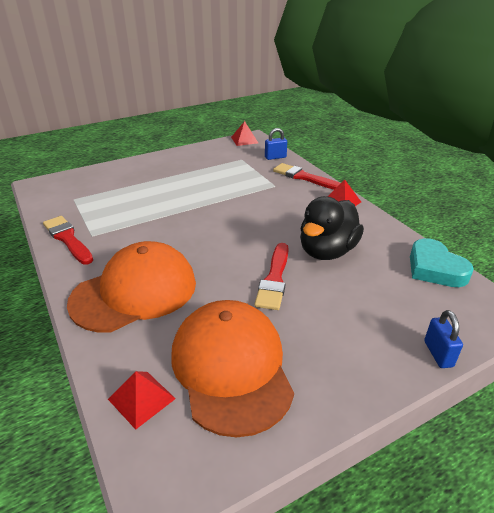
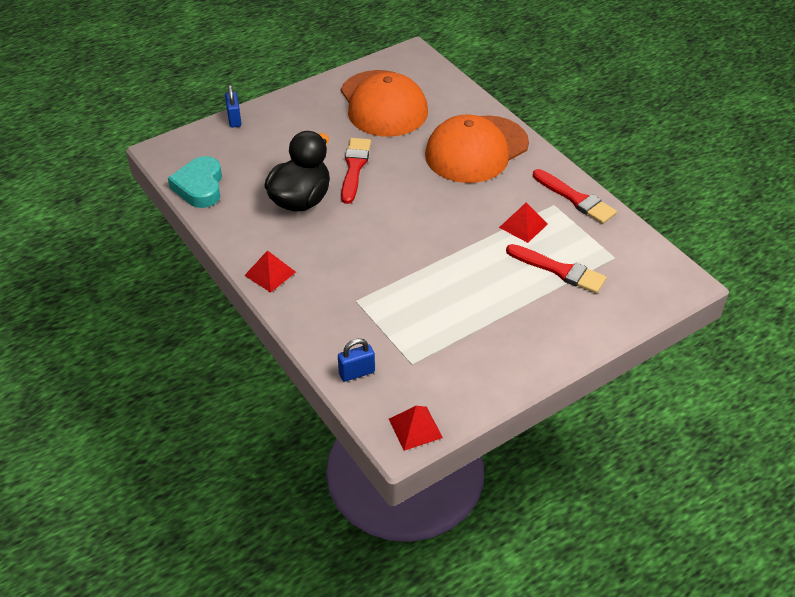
camera: 175 degrees right, 10 degrees up
(141, 399) = (438, 86): red pyramid -> red pyramid (523, 225)
(304, 177) = (313, 322): red brush -> red brush (559, 270)
(435, 268) = (199, 187): turquoise heart -> turquoise heart turned 150 degrees counterclockwise

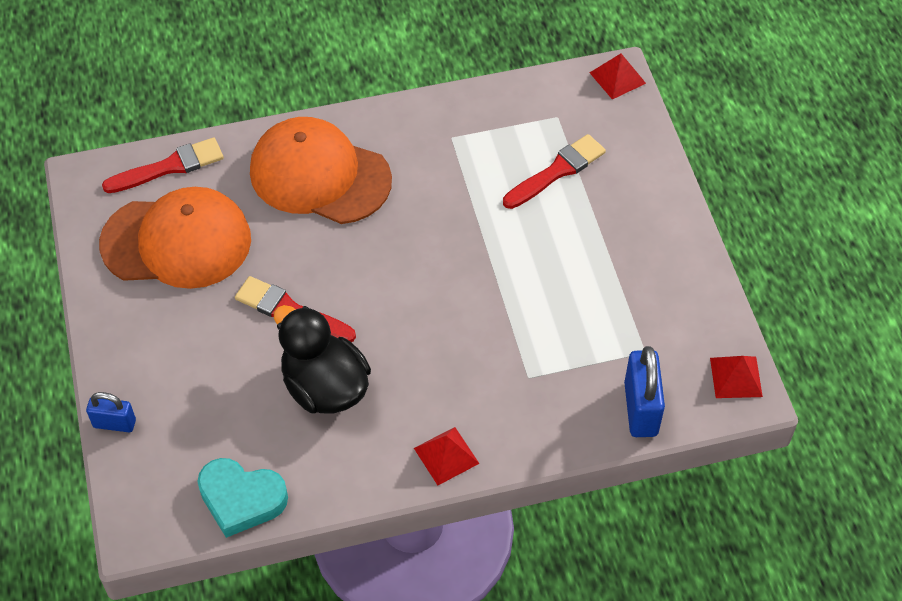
camera: 70 degrees left, 10 degrees up
(356, 373) = (640, 409): blue padlock -> blue padlock, size x1.64
(476, 150) = (319, 175): orange cap -> orange cap turned 135 degrees clockwise
(523, 225) = (473, 177): red pyramid -> red pyramid (617, 78)
(575, 199) = (450, 114): red brush -> red brush (169, 167)

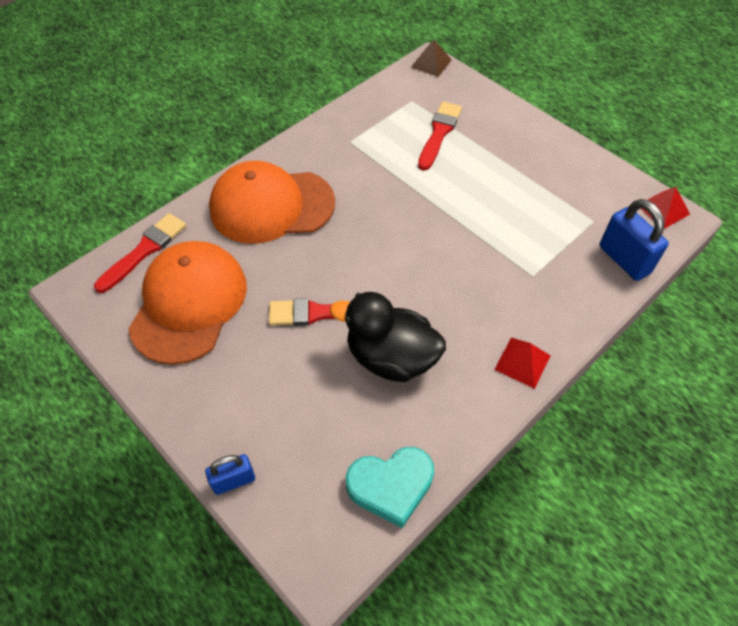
camera: 30 degrees left, 0 degrees up
(177, 241) = (189, 303): orange cap -> orange cap turned 45 degrees counterclockwise
(617, 78) = (431, 63): red pyramid -> brown pyramid

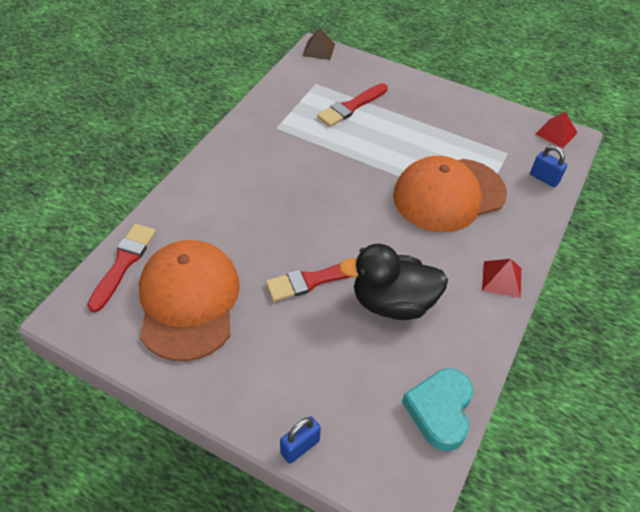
camera: 20 degrees left, 5 degrees down
(271, 206) = (229, 197): orange cap -> orange cap (448, 195)
(391, 486) = (440, 410): turquoise heart -> turquoise heart turned 135 degrees clockwise
(439, 133) = (351, 107): red brush -> red brush turned 135 degrees counterclockwise
(624, 260) = (544, 178): blue padlock -> blue padlock, size x0.61

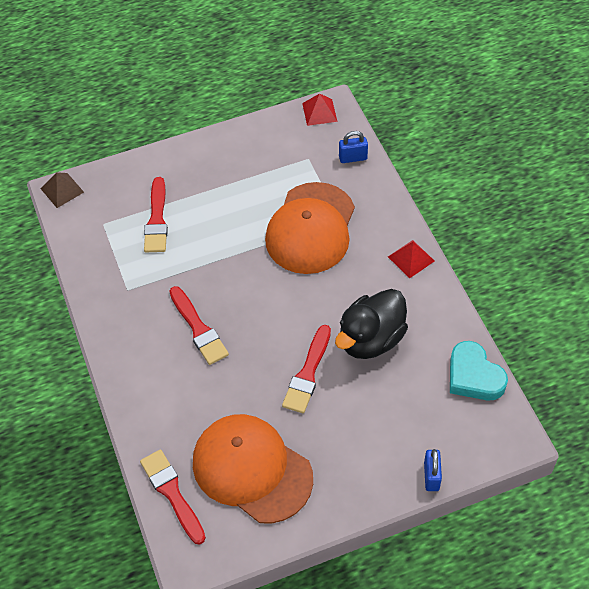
camera: 45 degrees left, 5 degrees up
(285, 186) = (198, 328): none -> red brush

